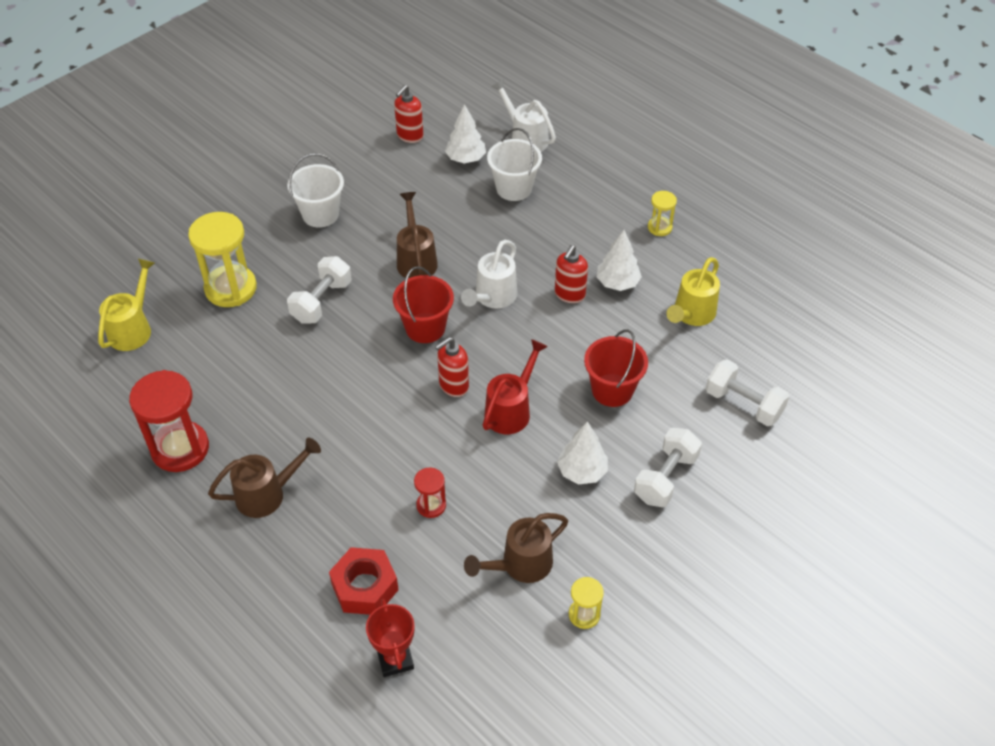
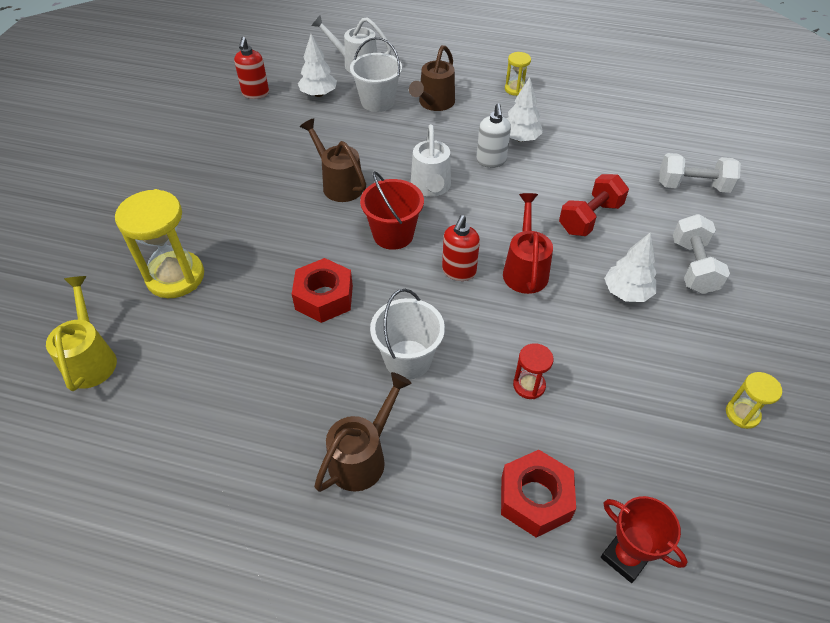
camera: 30 degrees left, 0 degrees up
(180, 448) = (232, 457): red hourglass -> none
(320, 214) = (220, 180): white bucket -> white bucket (408, 359)
(322, 301) = (278, 252): white dumbbell -> none
(329, 358) = (324, 297): none -> red nut
(520, 565) = (652, 398): brown watering can -> brown watering can (434, 103)
(569, 294) = (491, 161): red soap dispenser -> white soap dispenser
(612, 390) = (590, 218): red bucket -> red dumbbell
(691, 314) = (595, 139): yellow watering can -> none

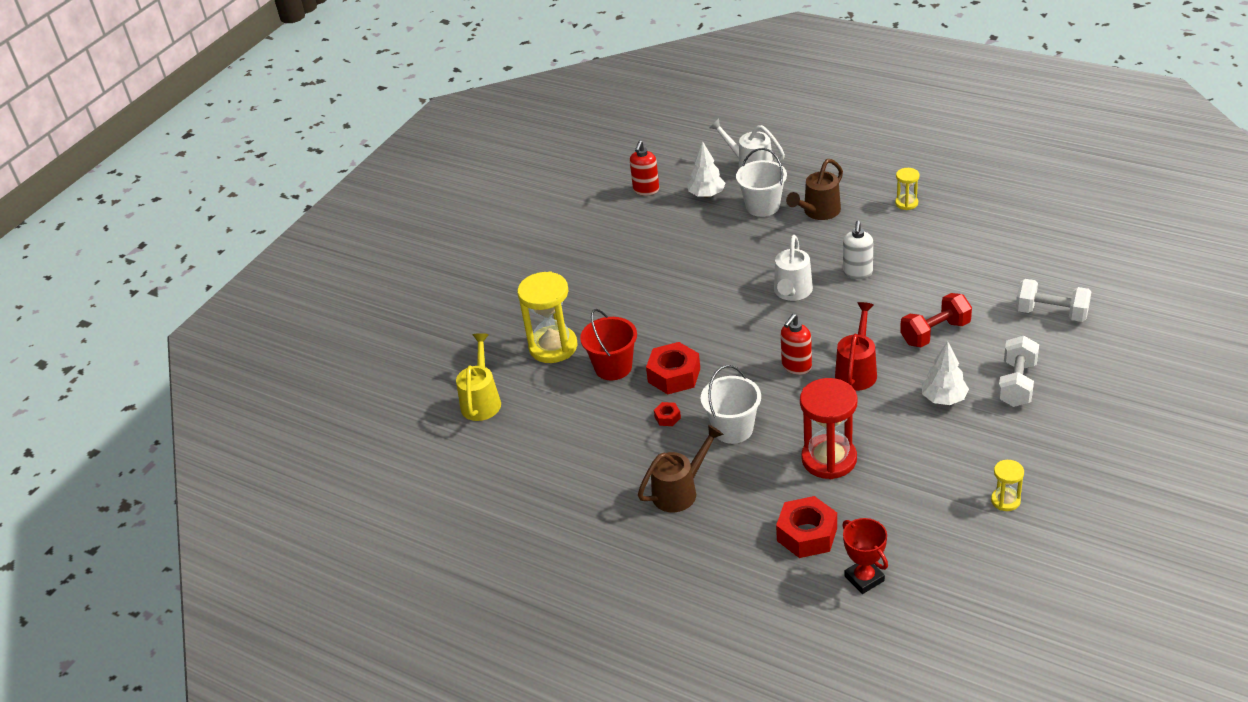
camera: 20 degrees right, 10 degrees down
(327, 353) = (667, 417): none -> red nut
(339, 184) = (707, 282): brown watering can -> none
(393, 235) = (746, 330): red bucket -> red bucket (613, 367)
(520, 138) = (894, 253): white tree -> none
(529, 385) = (829, 459): red hourglass -> red hourglass, size x2.01

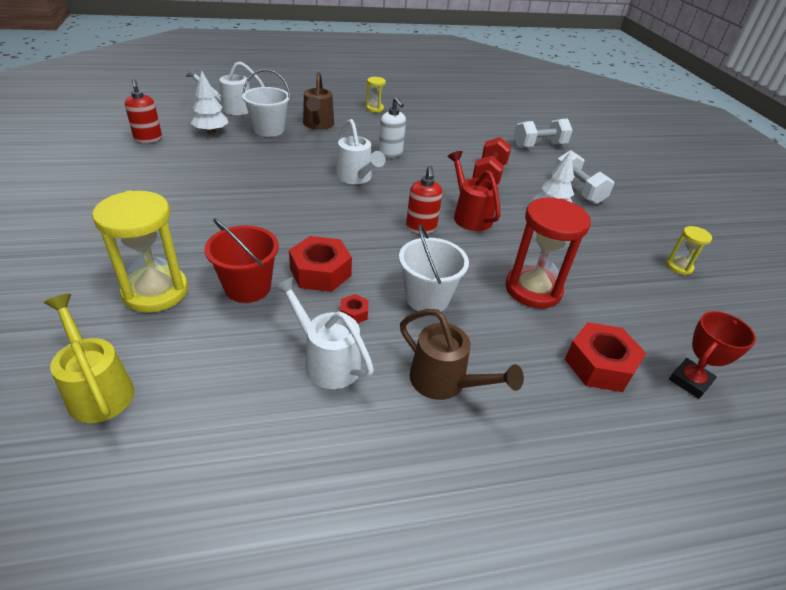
camera: 50 degrees left, 0 degrees up
(619, 442) = (326, 361): none -> white watering can
(680, 491) = (444, 382): brown watering can -> brown watering can turned 120 degrees clockwise
(864, 578) = (690, 381): red trophy -> red trophy turned 60 degrees counterclockwise

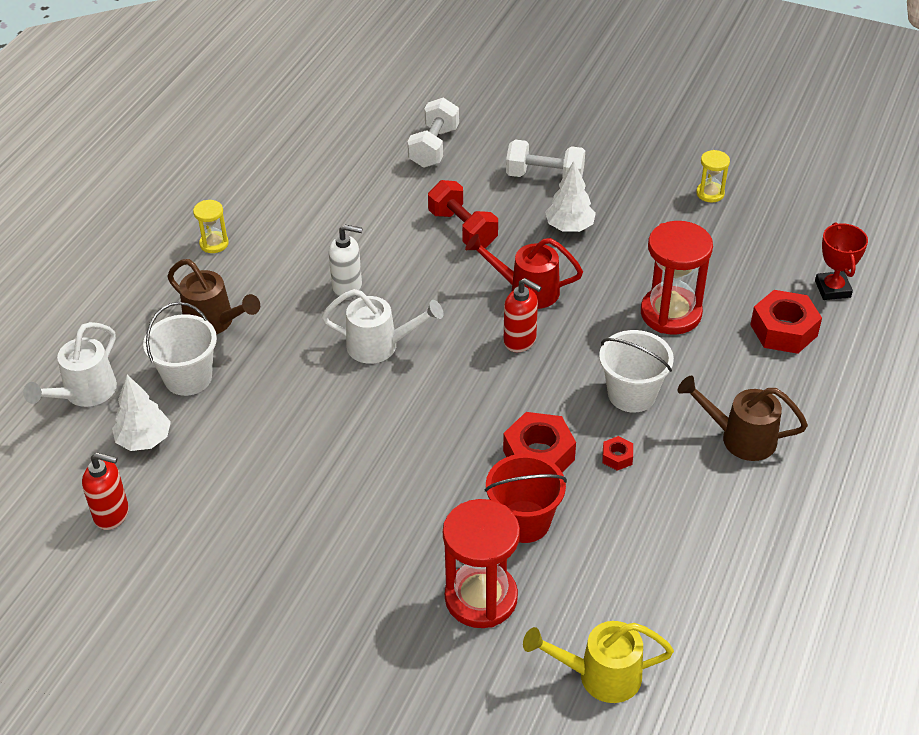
camera: 50 degrees left, 5 degrees up
(155, 292) = (481, 598): yellow hourglass -> red hourglass
(326, 361) = (666, 503): white watering can -> none
(444, 382) = (740, 438): brown watering can -> brown watering can turned 150 degrees counterclockwise

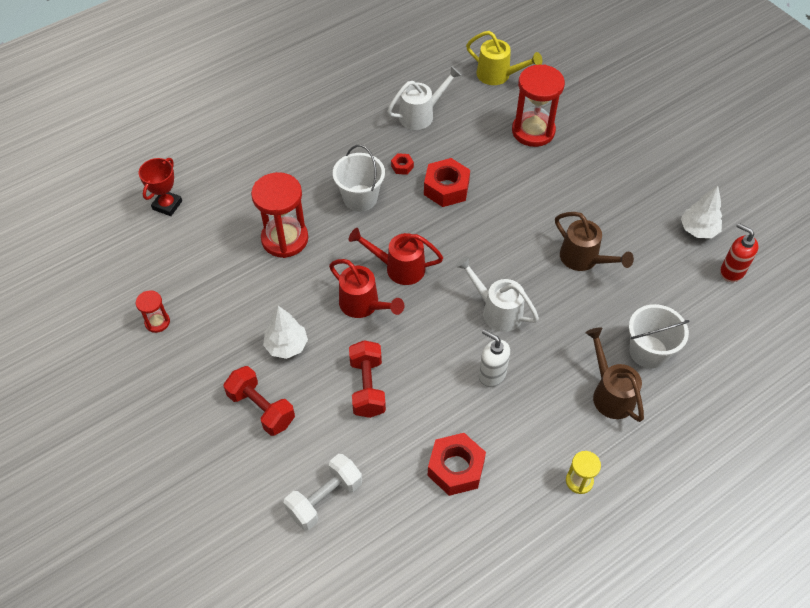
camera: 150 degrees left, 10 degrees up
(84, 393) = (731, 376): white watering can -> white watering can (421, 115)
(144, 440) = (695, 315): white tree -> white tree (698, 230)
(520, 341) = (399, 268): red soap dispenser -> red watering can
(524, 521) = (482, 157): red bucket -> none
(544, 177) = (261, 408): white dumbbell -> red dumbbell
(710, 193) = (157, 322): yellow hourglass -> red hourglass
(740, 438) = (323, 145): brown watering can -> brown watering can (583, 259)
(783, 330) = (229, 193): red nut -> red nut (456, 468)

